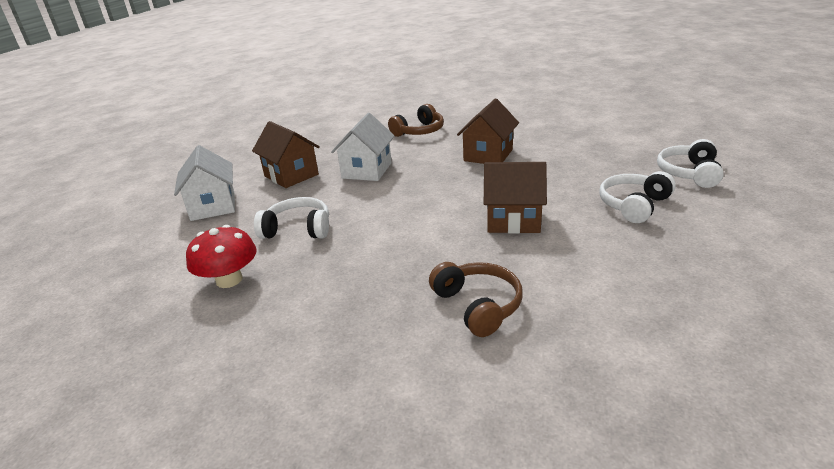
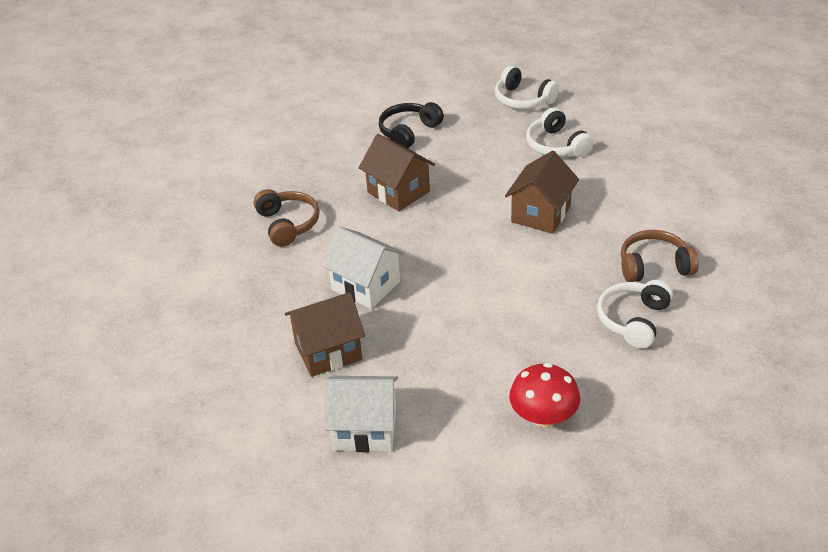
camera: 70 degrees left, 10 degrees up
(298, 229) = (470, 357): white headphones -> white headphones (633, 320)
(571, 140) = (408, 132): none -> black headphones

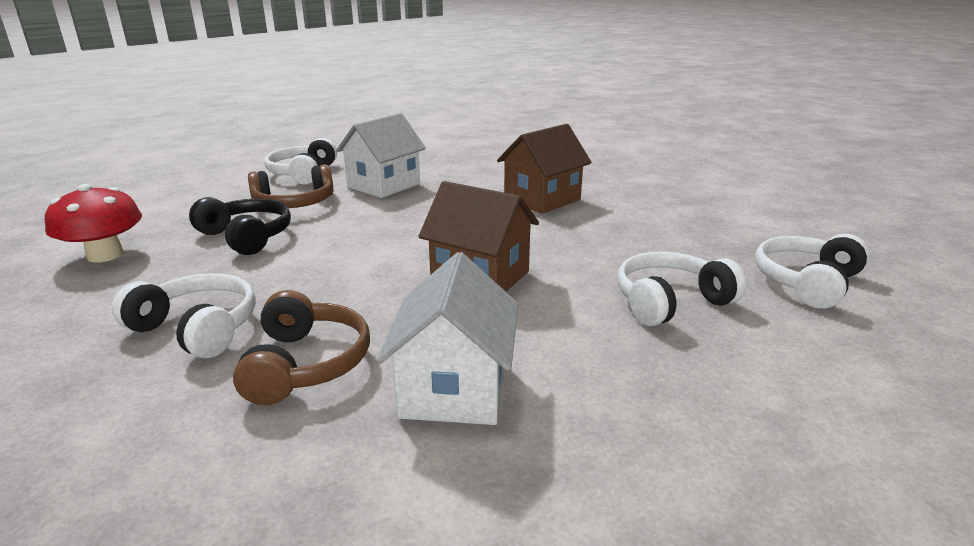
camera: 90 degrees right, 15 degrees down
(288, 224) = (492, 160): brown headphones -> brown headphones (294, 204)
(328, 351) = (303, 173): brown house -> white headphones
(365, 429) = (193, 184): white house -> white house (454, 389)
(408, 132) = (672, 206): black headphones -> black headphones (246, 237)

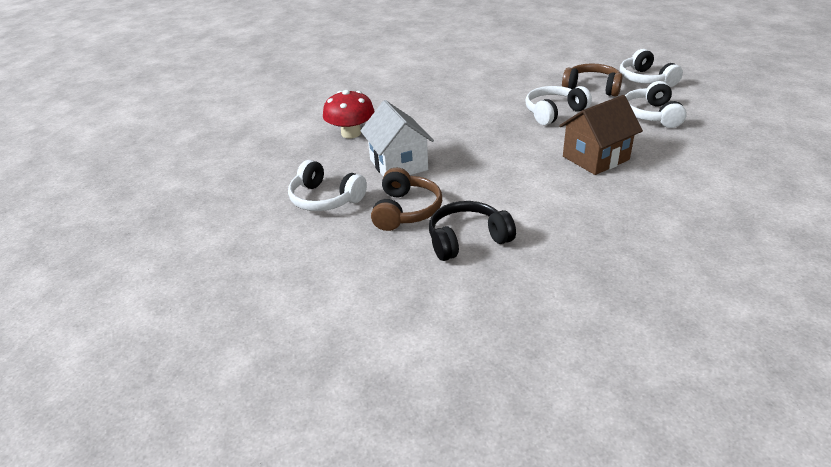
camera: 60 degrees left, 10 degrees up
(105, 255) = (457, 318): red mushroom -> red mushroom (351, 133)
(197, 328) = (622, 268): white headphones -> white headphones (553, 112)
(306, 364) = (681, 230): brown headphones -> brown headphones (592, 88)
(454, 389) = (718, 189): white house -> none
(542, 199) = (484, 113): brown house -> none

